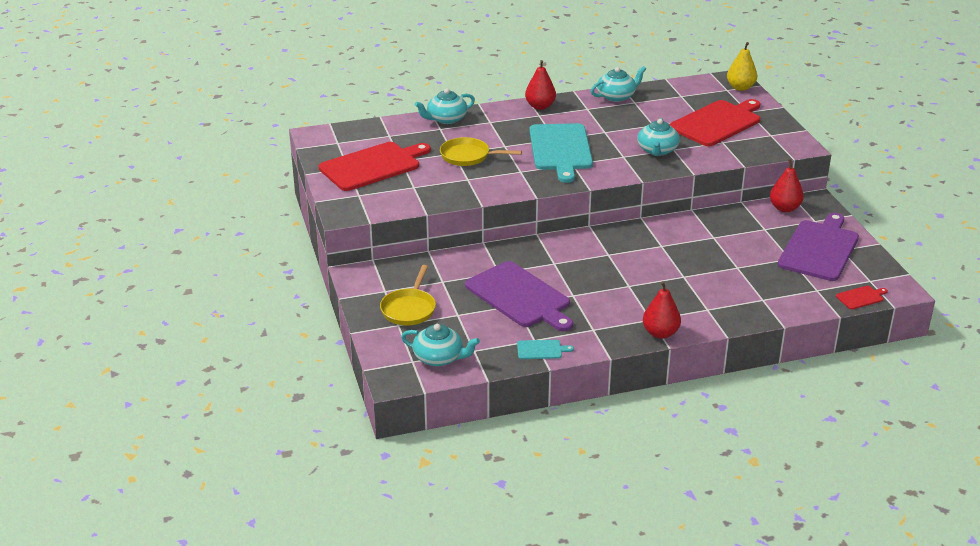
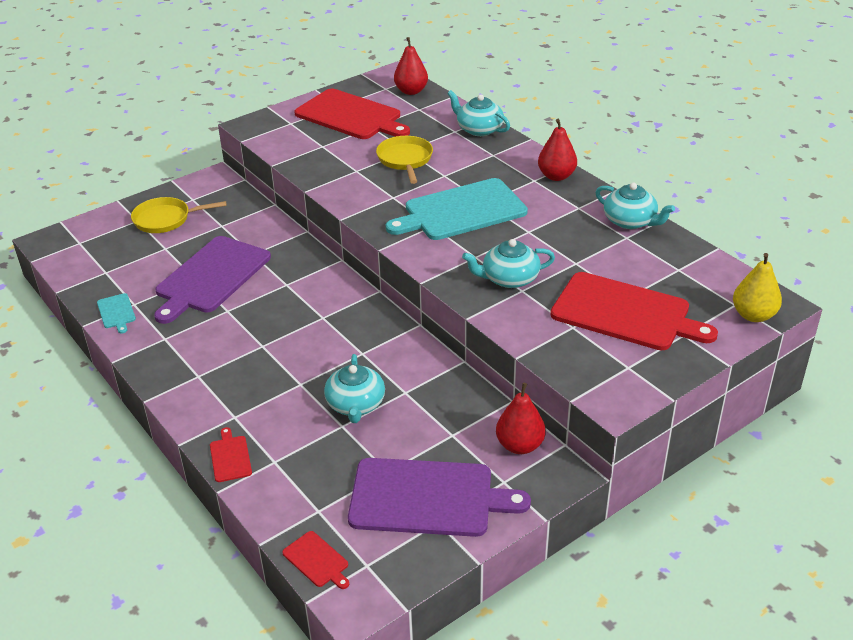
camera: 70 degrees right, 5 degrees up
(439, 358) = (88, 255): turquoise teapot -> turquoise teapot (355, 404)
(660, 333) = (171, 388): red pear -> red pear (411, 91)
(751, 317) = (230, 457): none -> red cutting board

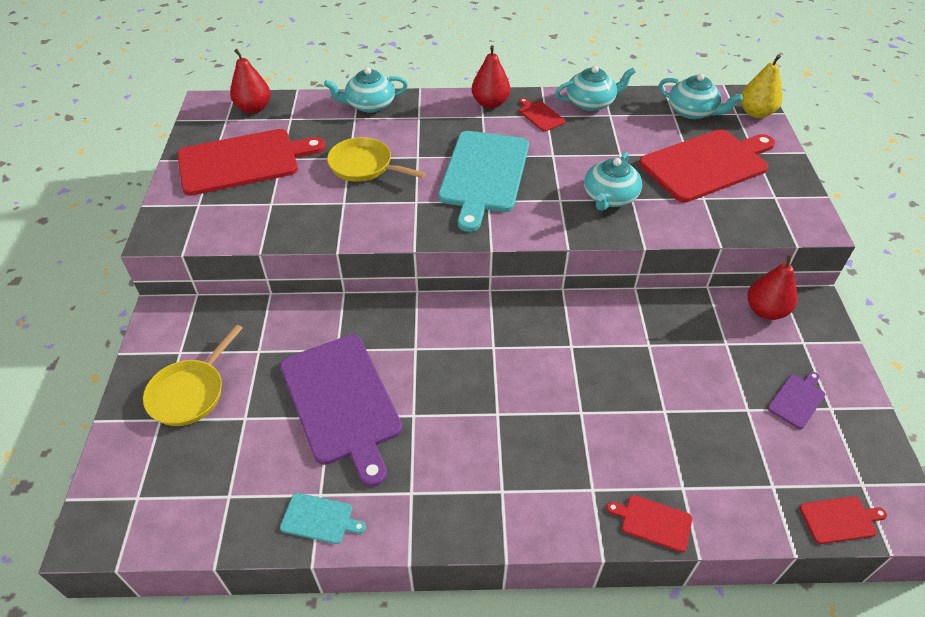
camera: 55 degrees left, 10 degrees up
(355, 404) = (641, 386): turquoise teapot -> turquoise teapot (692, 111)
(427, 498) = (797, 399): purple cutting board -> purple cutting board, size x0.42
(574, 204) = (540, 115): none -> red cutting board

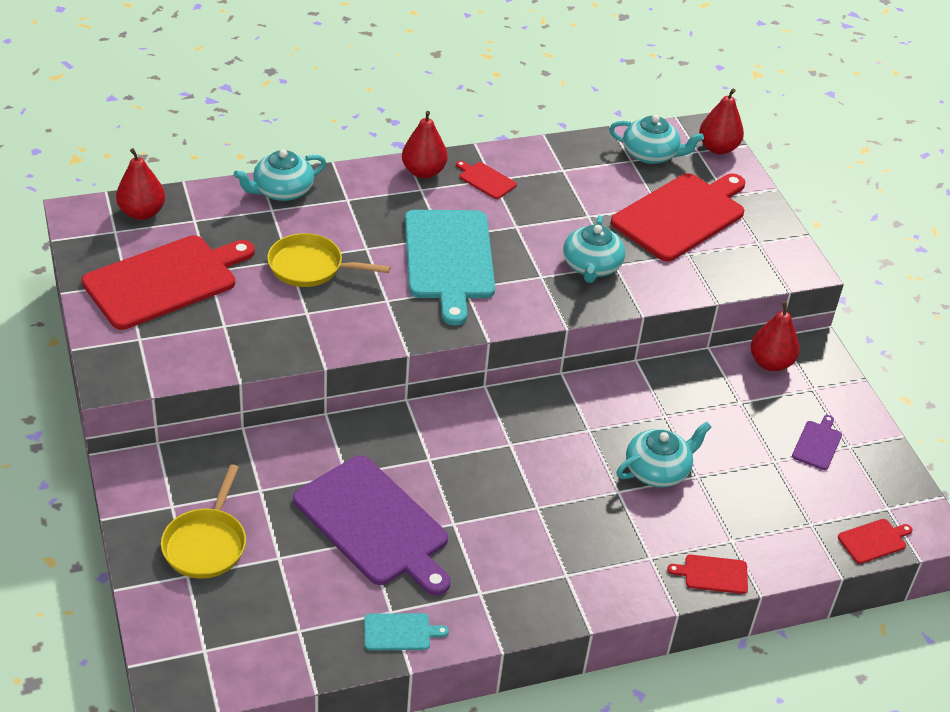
camera: 20 degrees left, 5 degrees down
(591, 102) = (537, 157): turquoise teapot -> turquoise teapot (658, 470)
(756, 113) = (718, 148): yellow pear -> red pear

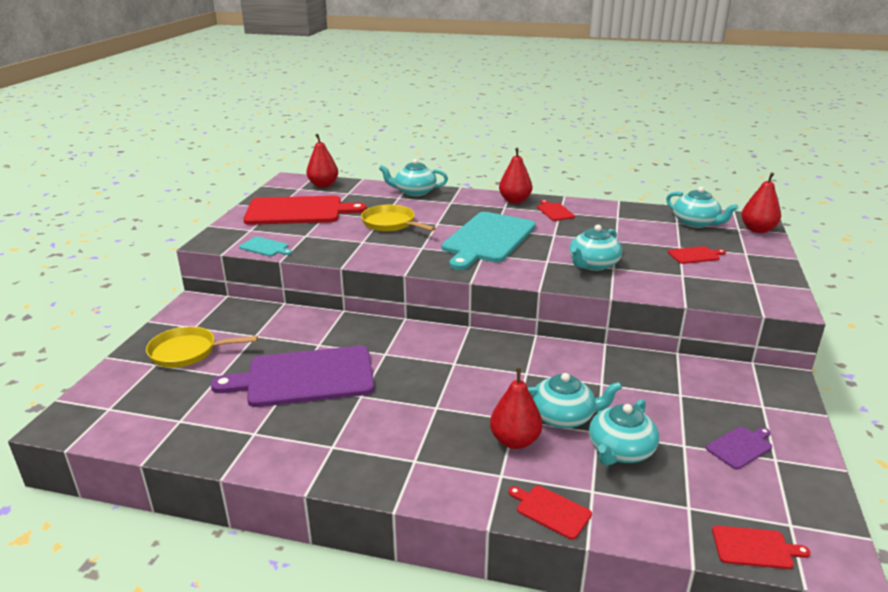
camera: 35 degrees right, 15 degrees down
(206, 544) = (188, 352): yellow pan -> yellow pan turned 45 degrees clockwise
(374, 524) = (305, 377): purple cutting board -> purple cutting board turned 90 degrees clockwise
(400, 632) = (245, 449): turquoise cutting board -> turquoise cutting board (265, 247)
(681, 215) = (695, 255): red cutting board -> red cutting board, size x0.42
(728, 488) = (620, 450): none -> turquoise teapot
(770, 363) = (730, 377): red pear -> red pear (515, 441)

